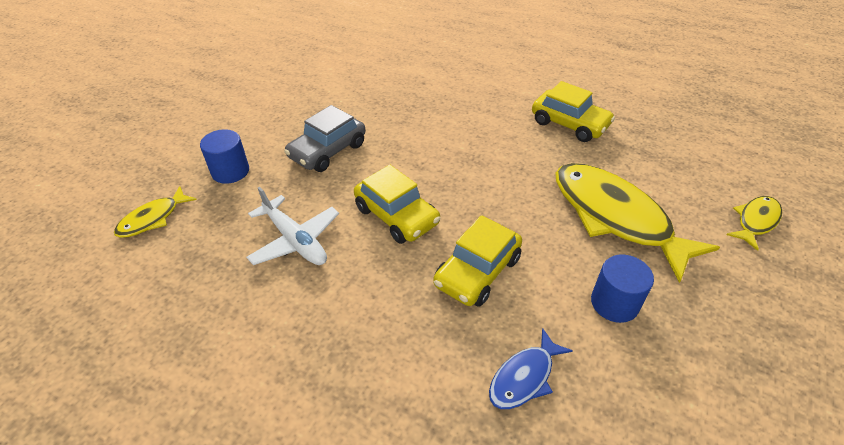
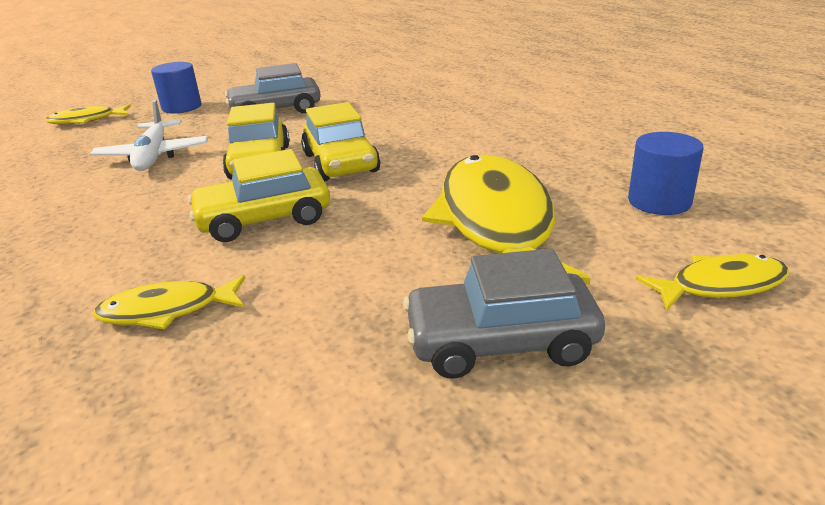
camera: 35 degrees right, 15 degrees down
(524, 377) = (168, 310): blue fish -> yellow fish
(569, 124) = (564, 139): yellow car -> yellow car (340, 163)
(614, 303) = (368, 291): blue cylinder -> blue cylinder (659, 201)
(711, 305) = (500, 341): none -> grey car

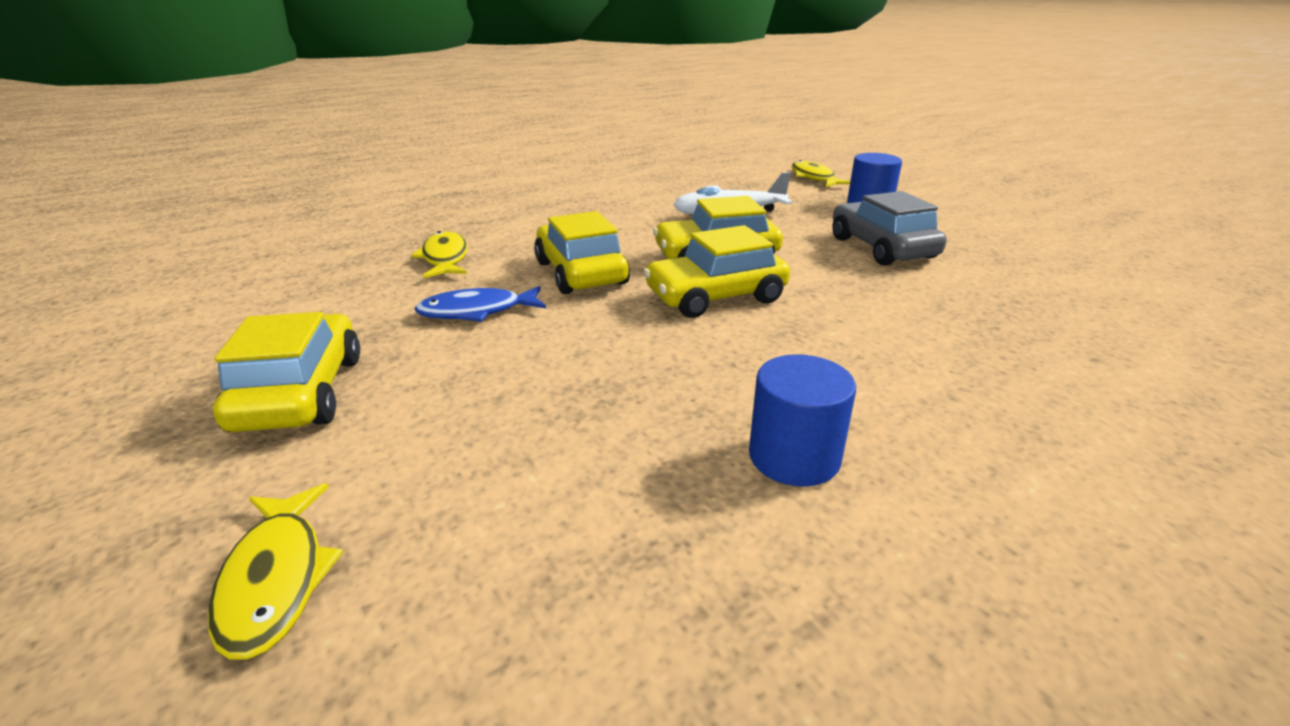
camera: 85 degrees right, 0 degrees up
(337, 265) = (477, 311): none -> blue fish
(496, 223) = (529, 398): yellow fish -> none
(500, 341) = (300, 393): grey car -> yellow car
(659, 201) = (554, 569): blue cylinder -> blue cylinder (794, 457)

